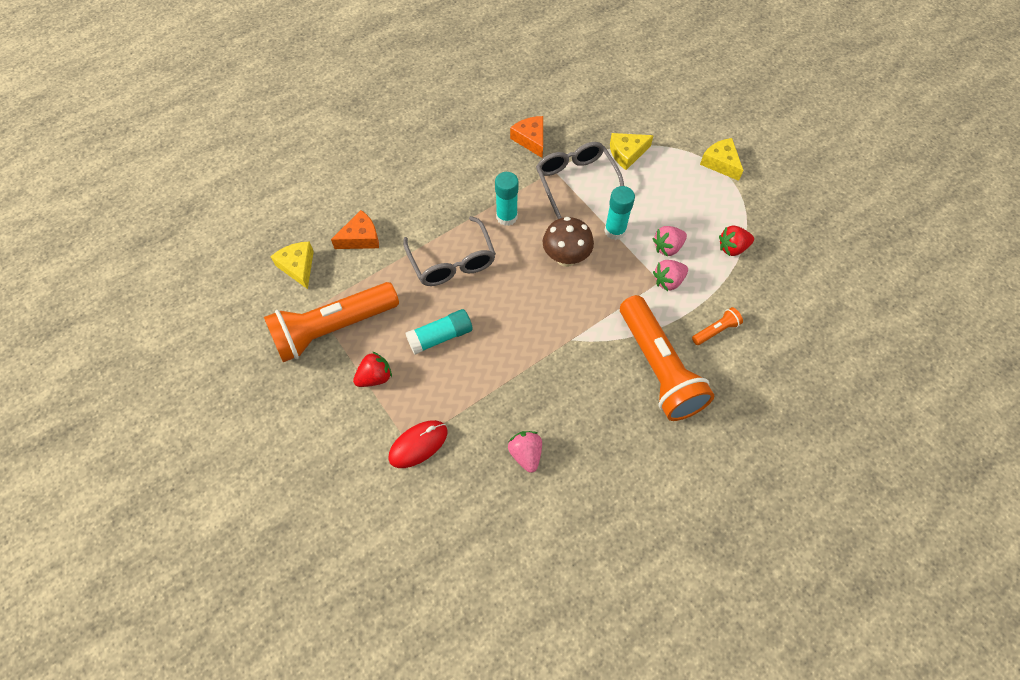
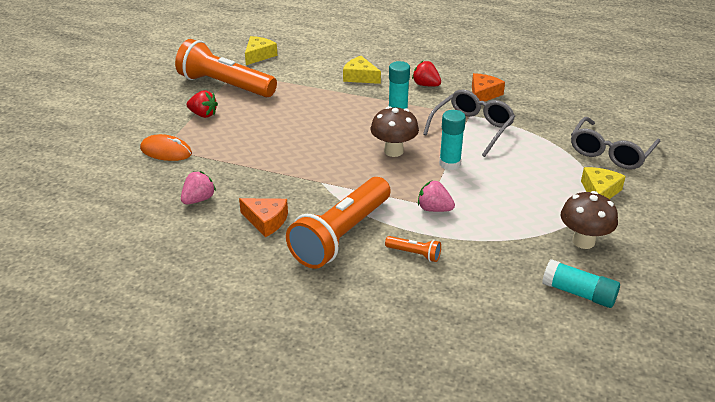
camera: 55 degrees right, 25 degrees down
(361, 238) = (307, 66): orange cheese -> orange cheese (266, 221)
(418, 444) = (166, 151): red mouse -> orange mouse
(440, 337) = (262, 126): turquoise glue stick -> turquoise glue stick (578, 293)
(452, 261) = (330, 106): grey glasses -> grey glasses (610, 152)
(627, 153) = (535, 141): yellow cheese -> yellow cheese (360, 77)
(667, 247) = (468, 196): pink strawberry -> none
(732, 248) = (515, 232): red strawberry -> red strawberry (426, 85)
(770, 215) = (583, 241): none -> brown mushroom

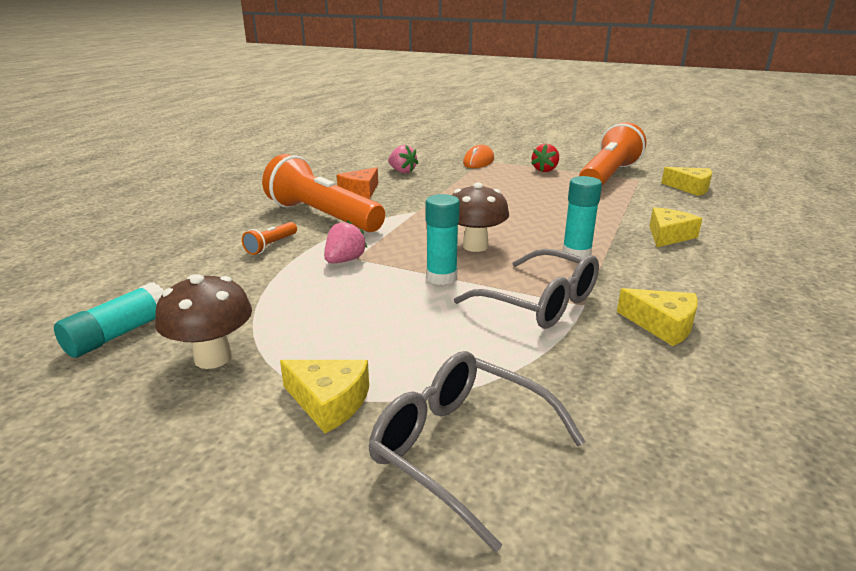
camera: 95 degrees right, 10 degrees down
(426, 85) = (670, 278): red strawberry -> none
(483, 94) = (662, 325): orange cheese -> yellow cheese

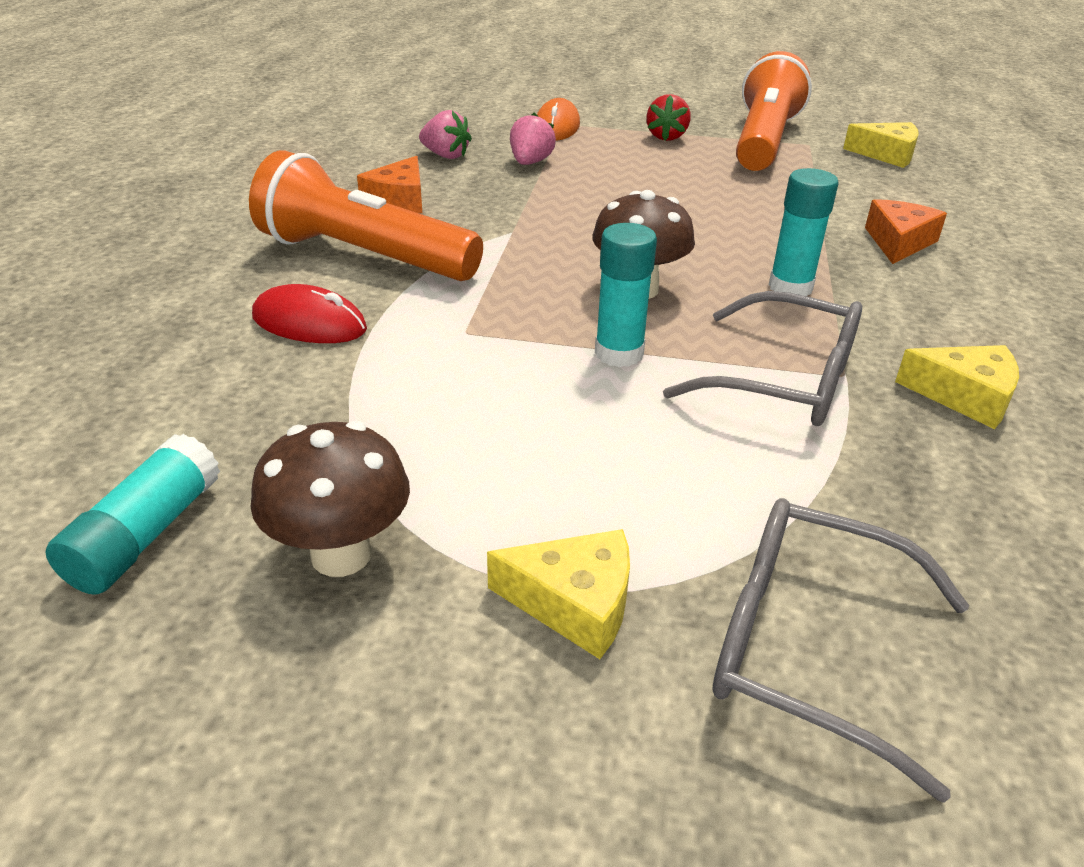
camera: 15 degrees left, 10 degrees up
(271, 245) = (309, 323): orange flashlight -> red mouse
(345, 260) = (450, 339): pink strawberry -> pink strawberry (530, 163)
(668, 236) = (898, 242): yellow cheese -> orange cheese

